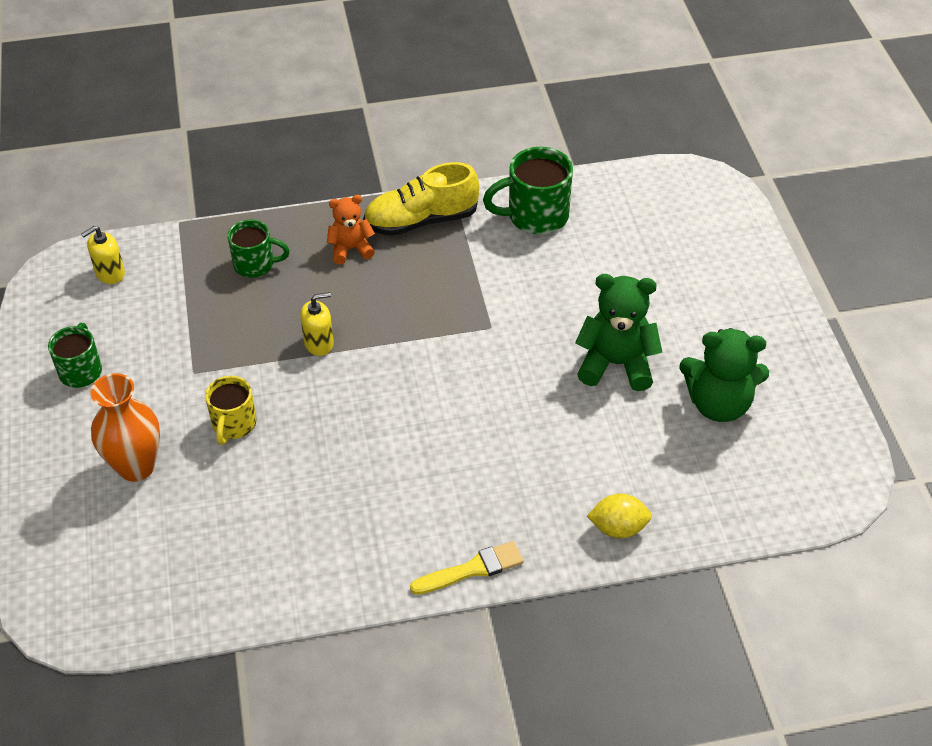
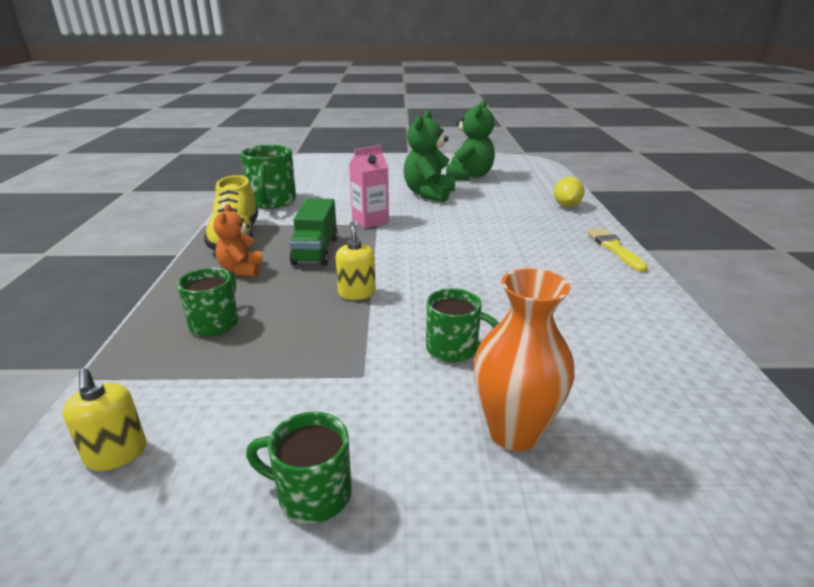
camera: 80 degrees left, 20 degrees down
(233, 425) = (454, 349): yellow mug -> green mug
(404, 291) = (315, 251): none -> green truck
(499, 320) = (370, 221): none -> pink carton

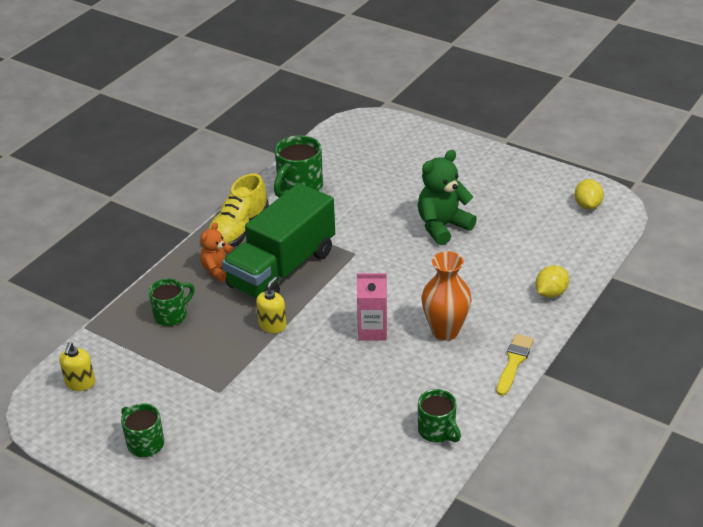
camera: 35 degrees right, 10 degrees up
(315, 251) = (282, 269): green truck -> green truck, size x1.80
(370, 221) = (354, 247): pink carton -> pink carton (372, 330)
(454, 349) = (286, 398): green mug -> green mug (437, 431)
(469, 176) = (514, 210): green teddy bear -> none
(513, 164) = (587, 205): none -> yellow lemon
(514, 432) = (260, 461): orange vase -> orange vase (445, 331)

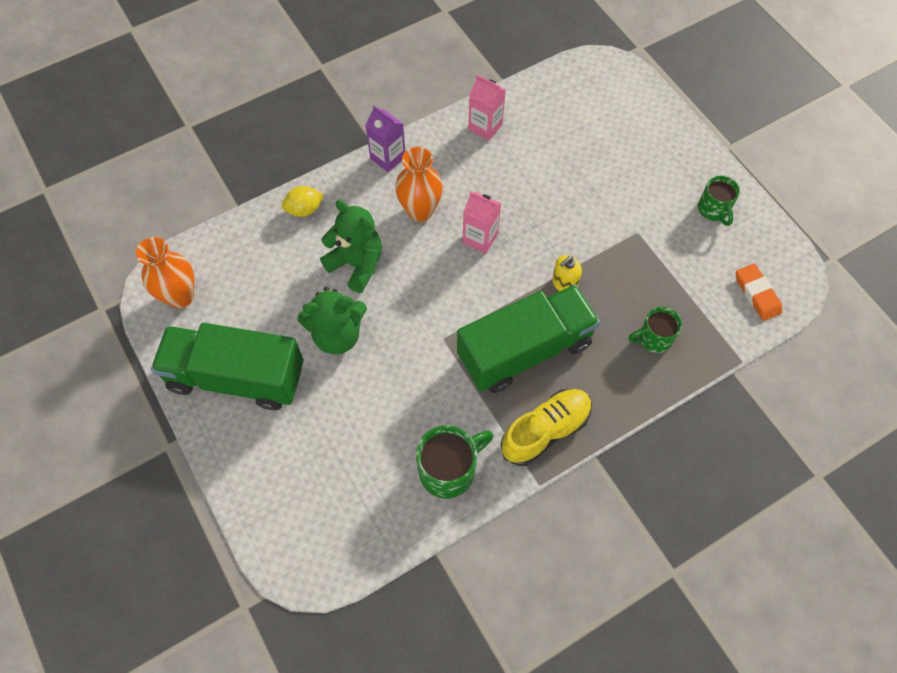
camera: 155 degrees left, 25 degrees up
(80, 383) = (757, 294): yellow soap dispenser -> orange eraser
(218, 270) = (588, 379): orange teddy bear -> none
(437, 431) = (485, 127): green mug -> pink carton
(467, 273) = (356, 264): none -> green teddy bear
(495, 181) = (236, 377): none -> green truck
(514, 362) = (388, 158): yellow brush -> purple carton
(587, 205) = (180, 296): yellow lemon -> orange vase

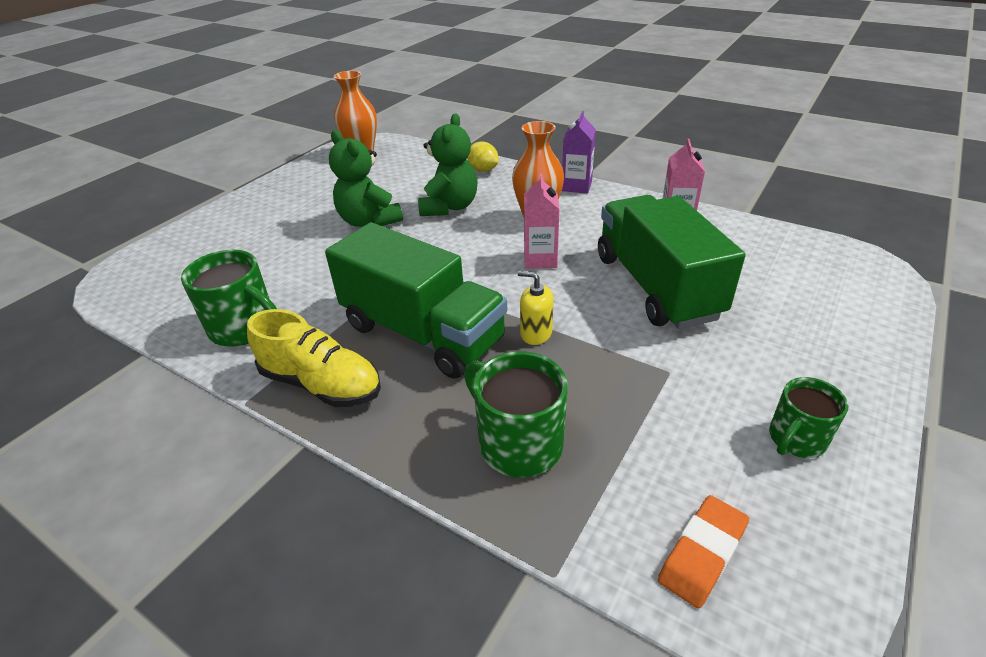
camera: 65 degrees right, 25 degrees down
(236, 377) = (301, 193): green truck -> green truck (656, 286)
(653, 338) = (517, 443): green mug -> green mug, size x1.54

